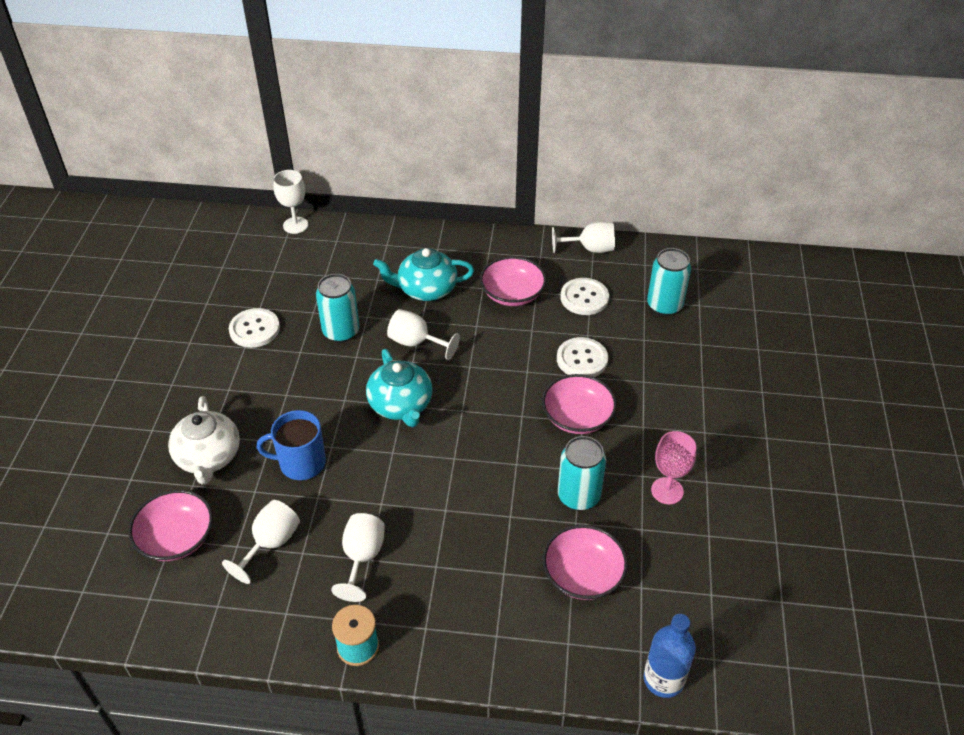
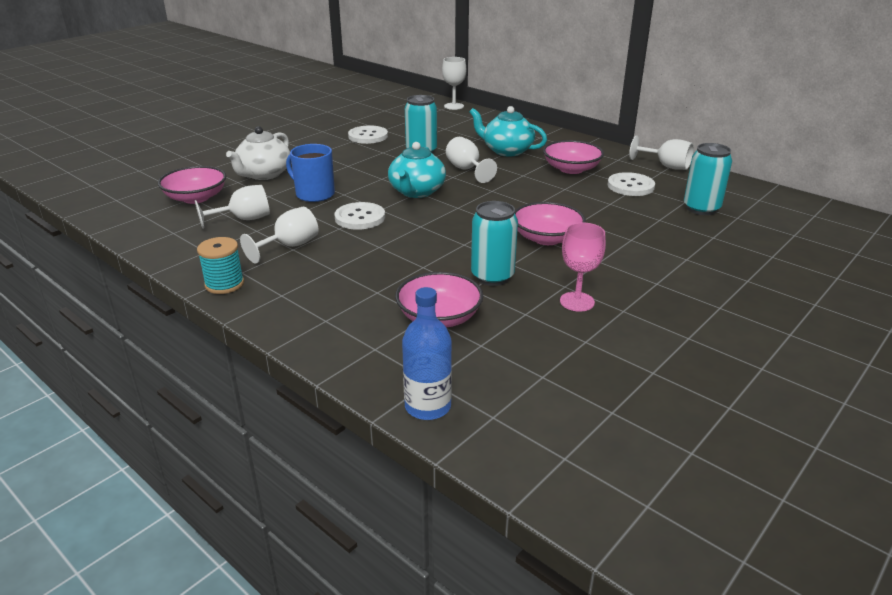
camera: 35 degrees right, 15 degrees down
(582, 359) = (589, 213): white button -> white button (360, 218)

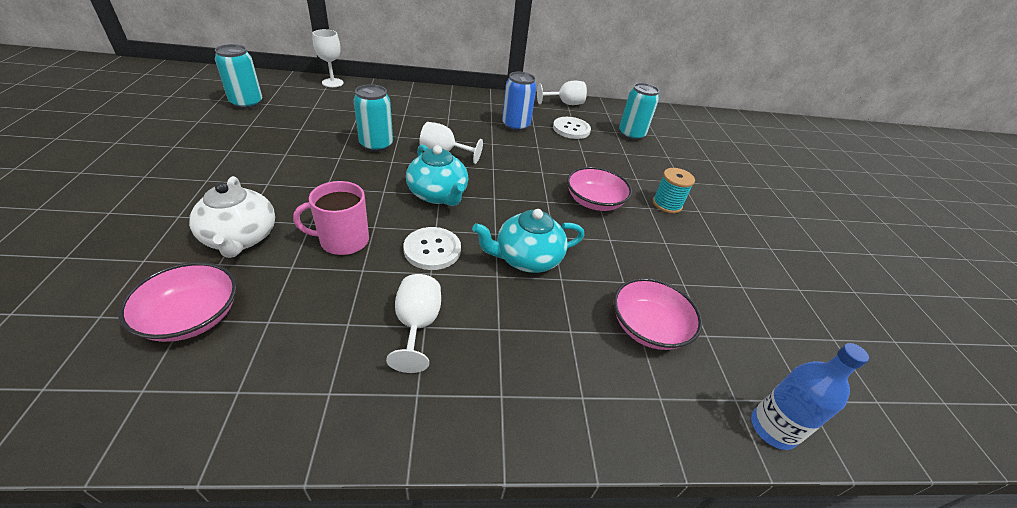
camera: 50 degrees left, 10 degrees up
(224, 284) = (424, 426): turquoise spool -> turquoise spool (667, 204)
(244, 219) = (309, 317): white goblet -> none
(314, 194) = (343, 241): blue mug -> pink mug
(368, 136) = (295, 142): white button -> none
(492, 276) = (618, 260): turquoise can -> turquoise can (247, 103)
(507, 151) = (446, 121): turquoise teapot -> turquoise teapot (526, 258)
(571, 169) = (515, 125): pink bowl -> blue can
(577, 301) = (691, 253): pink goblet -> none

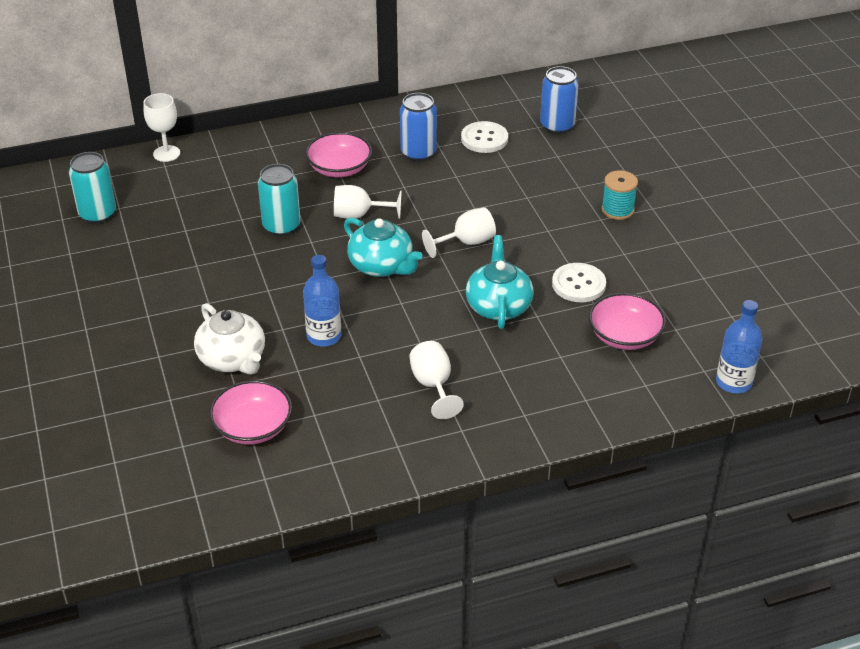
camera: 10 degrees left, 0 degrees up
(343, 241) = (324, 336): pink mug -> blue bottle
(432, 250) = (409, 322): white button -> white button (578, 284)
(526, 258) = (498, 306): turquoise teapot -> turquoise teapot turned 120 degrees clockwise
(565, 103) = (462, 100): white goblet -> white goblet (466, 242)
(594, 202) = (541, 228): pink bowl -> pink bowl (339, 168)
(631, 135) = (557, 126): turquoise can -> blue can

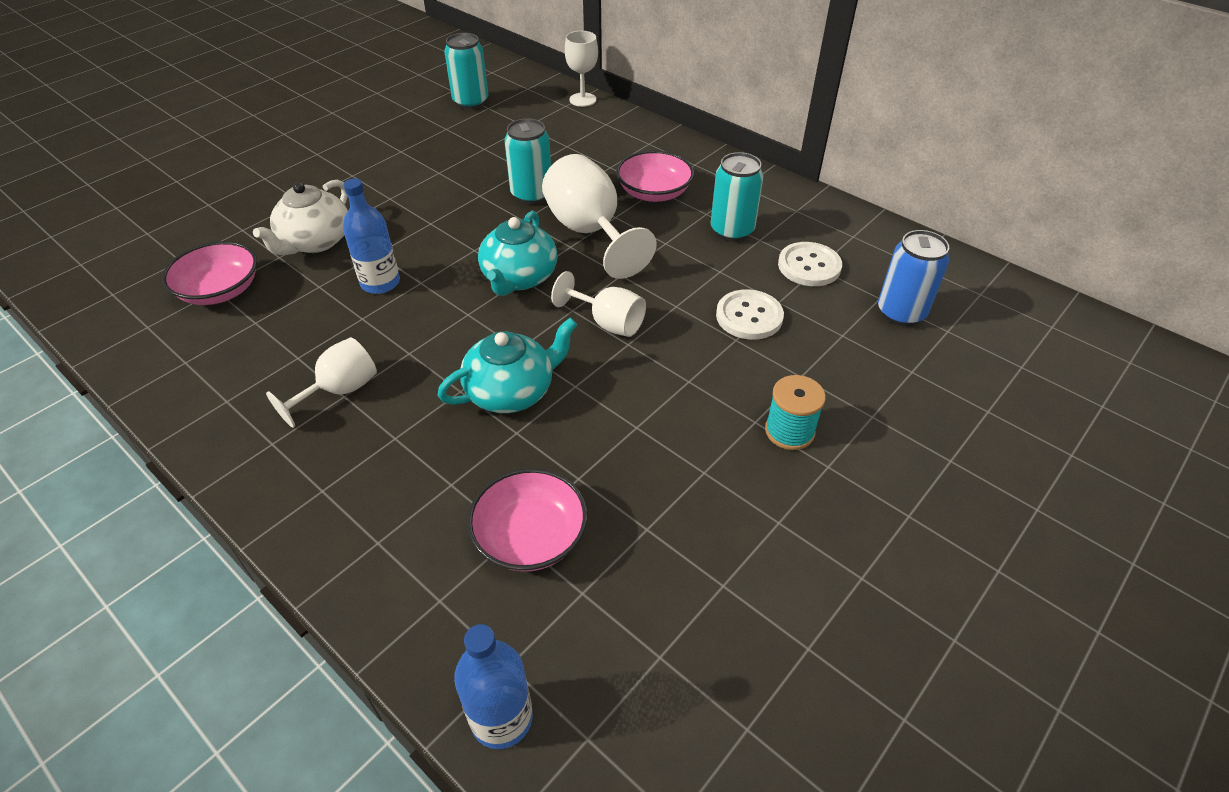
camera: 60 degrees right, 5 degrees up
(359, 215) = (590, 232): white goblet -> white goblet, size x1.65
(418, 153) = (732, 231): blue can -> turquoise can
(578, 284) = (604, 449): white button -> white button (749, 316)

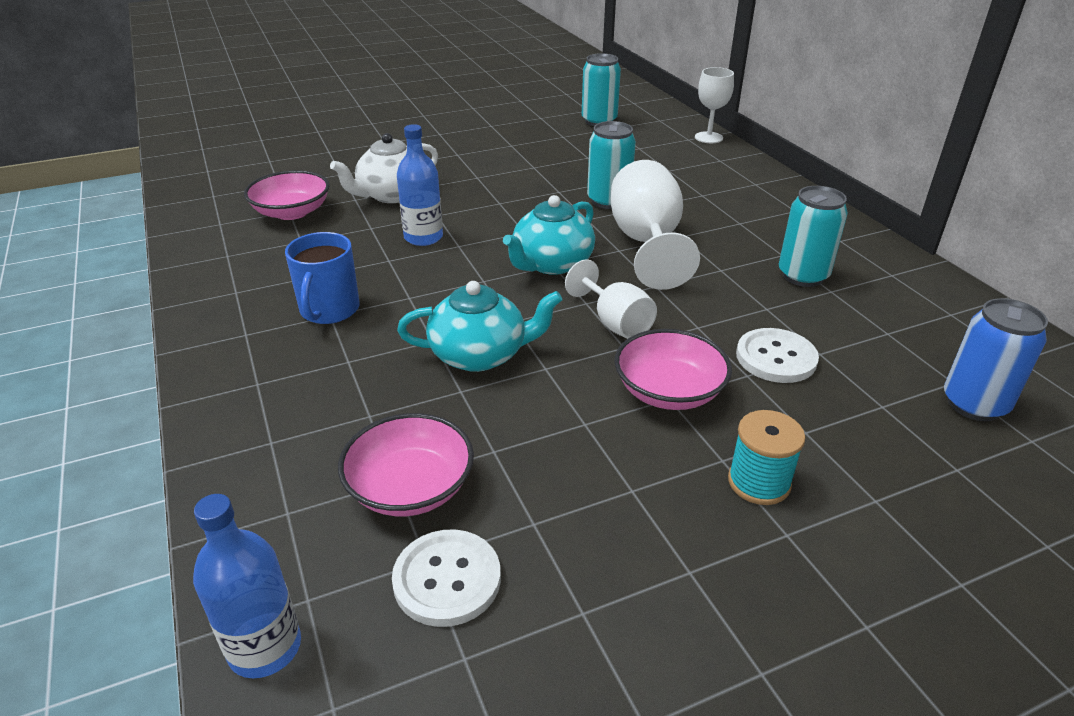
camera: 25 degrees right, 10 degrees down
(339, 391) = (329, 310): white goblet -> blue mug
(654, 192) = (735, 225): pink bowl -> pink bowl (669, 391)
(809, 266) = (877, 329): white button -> white button (447, 579)

